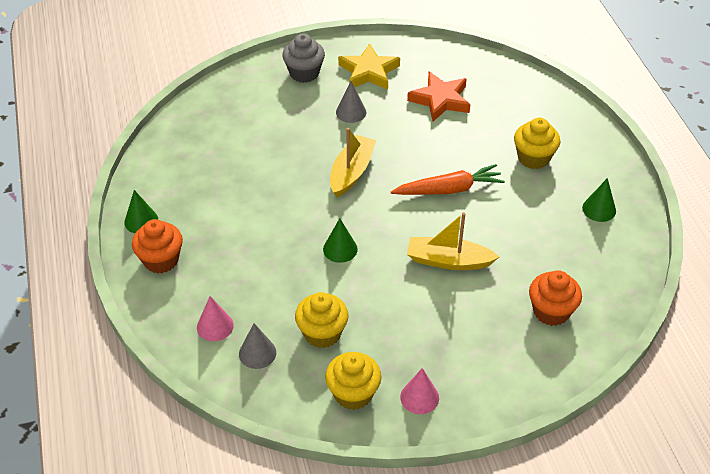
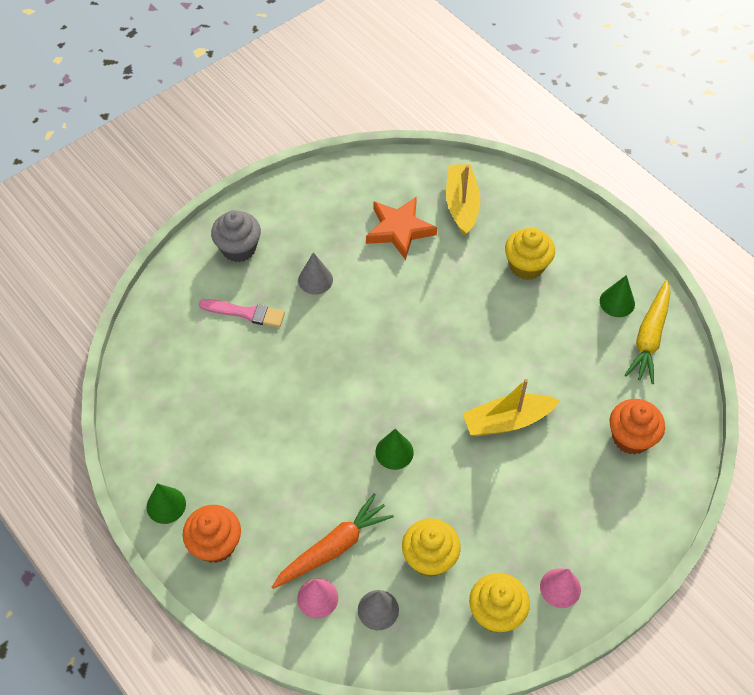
camera: 25 degrees left, 10 degrees up
(282, 117) = (246, 313): none -> pink brush
(351, 172) = (356, 354): yellow boat -> yellow boat (462, 204)
(369, 72) = (307, 221): yellow star -> none
(449, 189) = (464, 336): orange carrot -> orange carrot (333, 547)
(613, 244) = (649, 337): none -> yellow carrot

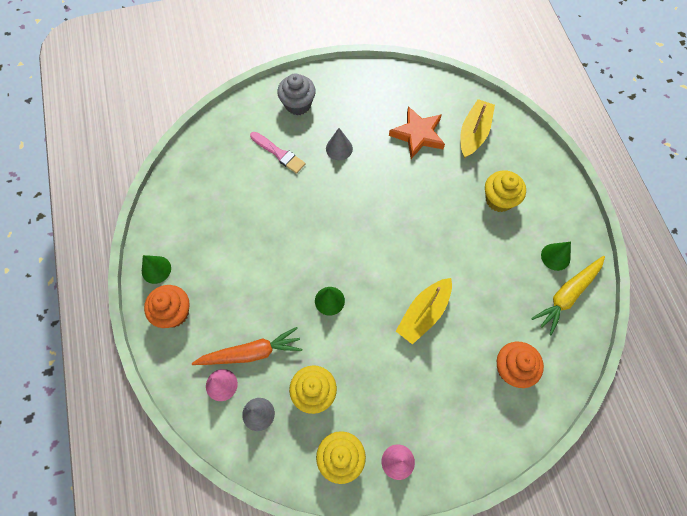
camera: 25 degrees right, 10 degrees up
(507, 421) = (423, 313): yellow boat -> yellow boat turned 60 degrees counterclockwise

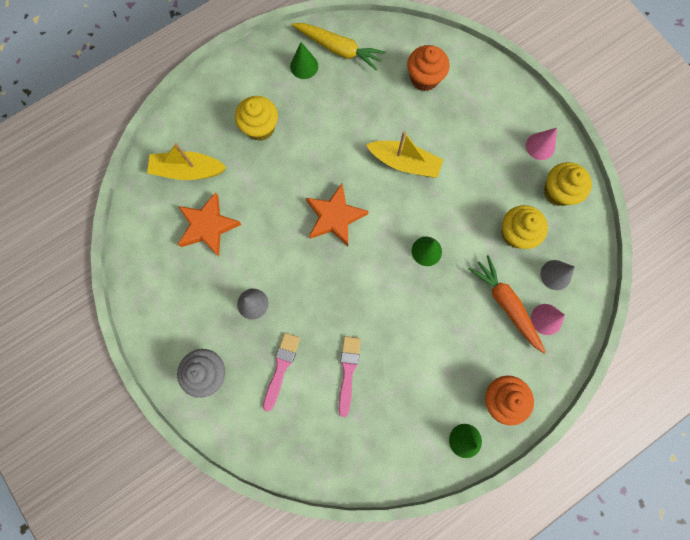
camera: 110 degrees left, 10 degrees up
(253, 200) = (348, 371): none -> pink brush
(390, 233) = (335, 217): none -> orange star

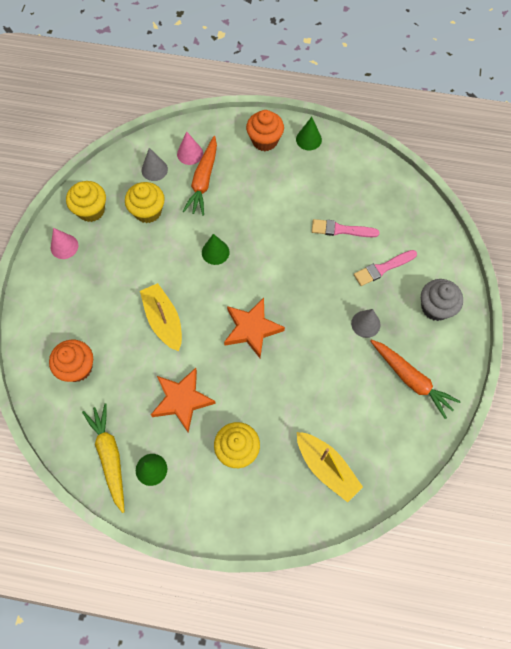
camera: 135 degrees left, 10 degrees down
(179, 290) = (411, 379): none -> orange carrot
(208, 226) = (349, 407): orange star -> orange star (182, 400)
(348, 371) = (341, 230): pink brush -> pink brush turned 45 degrees clockwise

